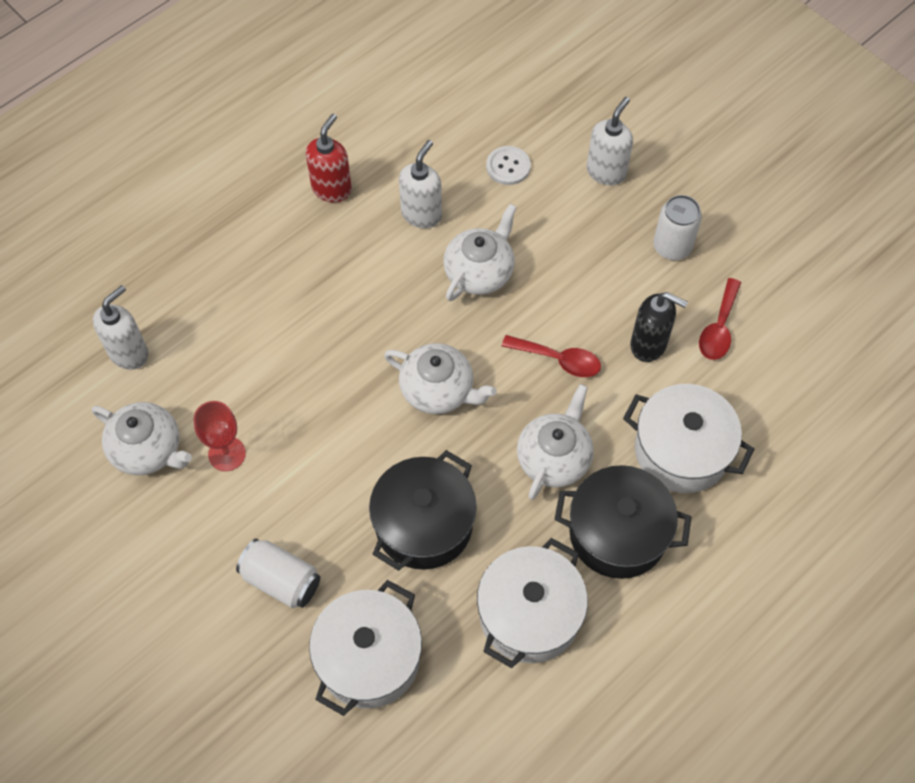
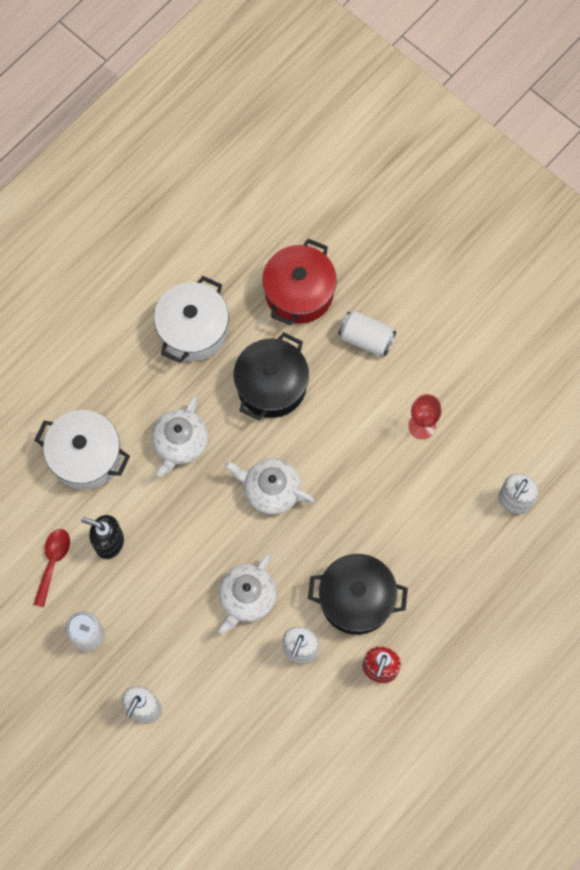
camera: 175 degrees right, 10 degrees up
(148, 449) = (480, 424): white teapot -> none
(369, 658) = (299, 292): white pot -> red pot
(508, 166) = (230, 706): white button -> none
(559, 360) = (179, 523): red spoon -> none
(617, 533) = (133, 390): black pot -> black pot (356, 599)

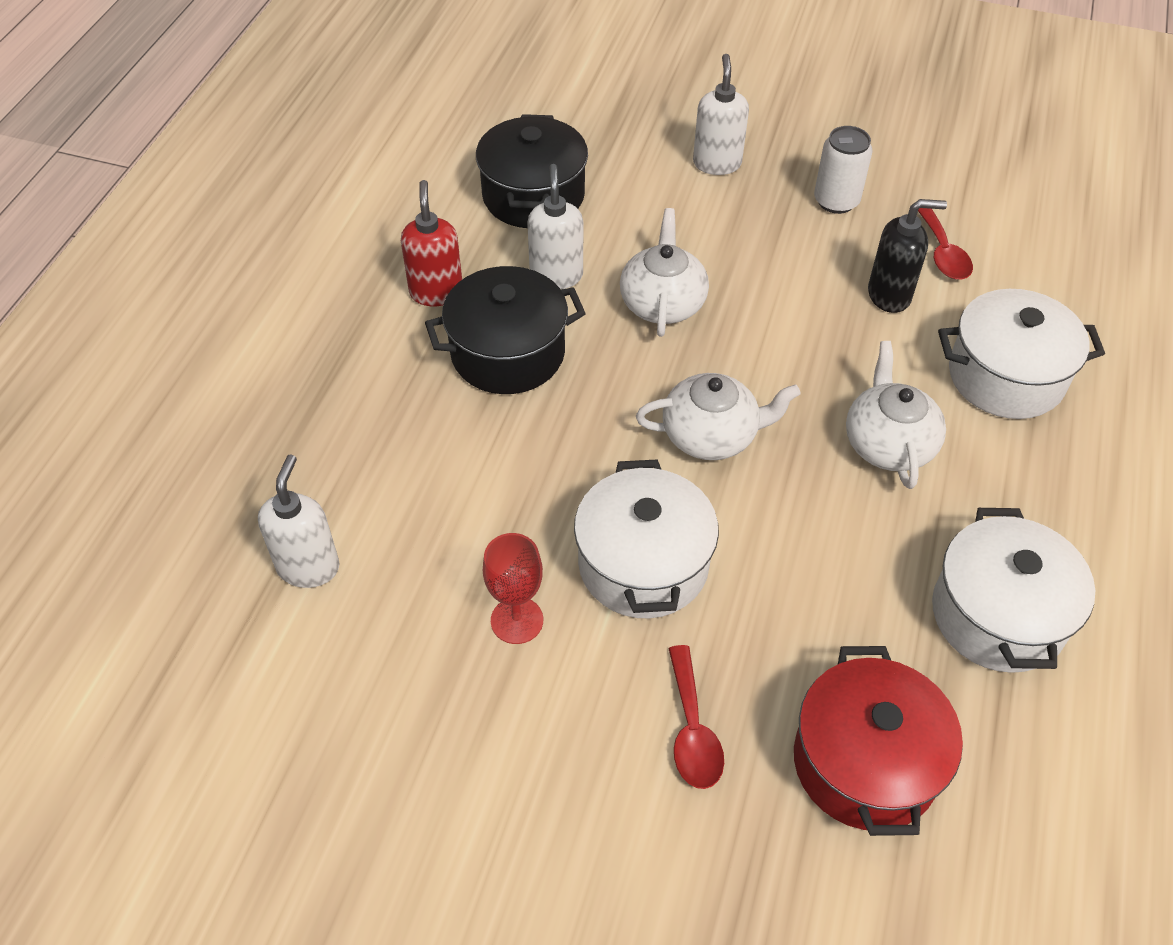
camera: 155 degrees right, 20 degrees down
(271, 385) = (807, 580): black pot -> black pot (533, 196)
(346, 429) = (643, 564): none -> white pot
(366, 338) = (692, 730): white can -> red spoon

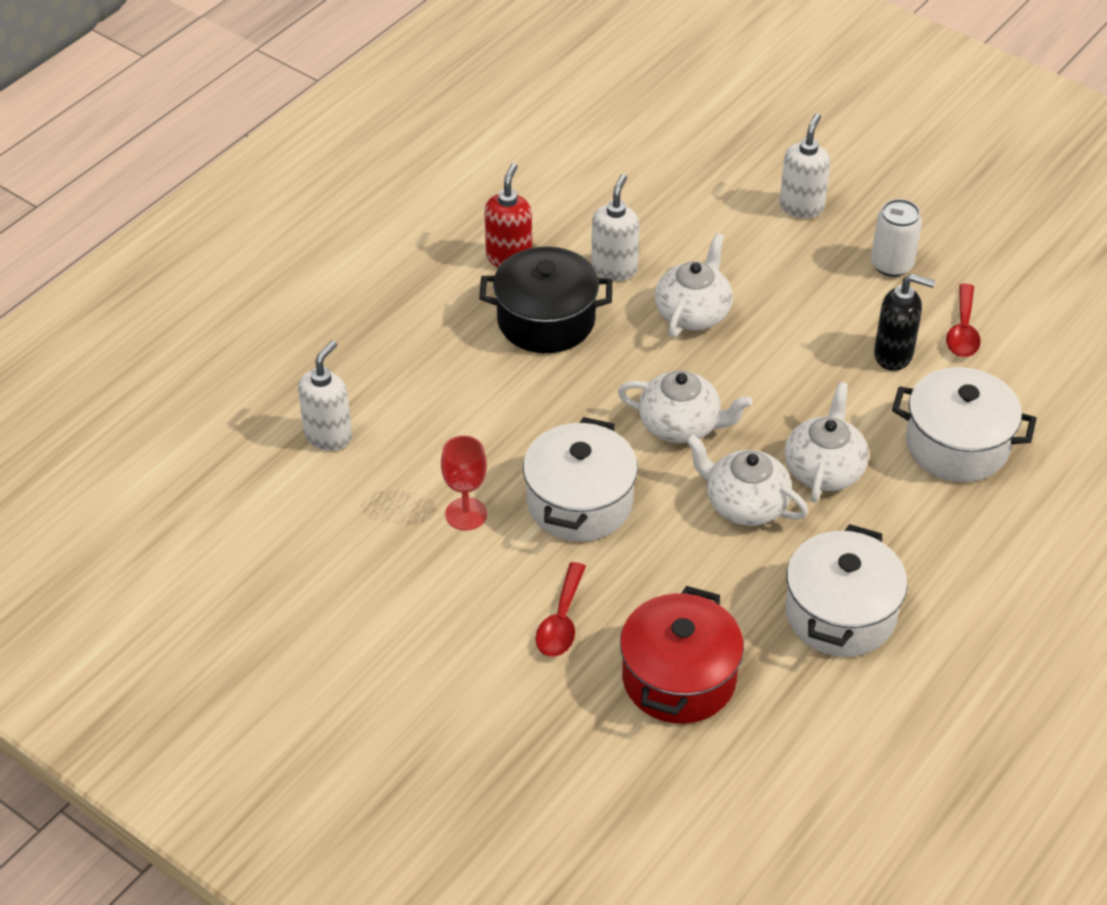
camera: 20 degrees right, 5 degrees down
(533, 196) = (626, 197): black pot -> none
(826, 510) = (744, 504): none -> white teapot

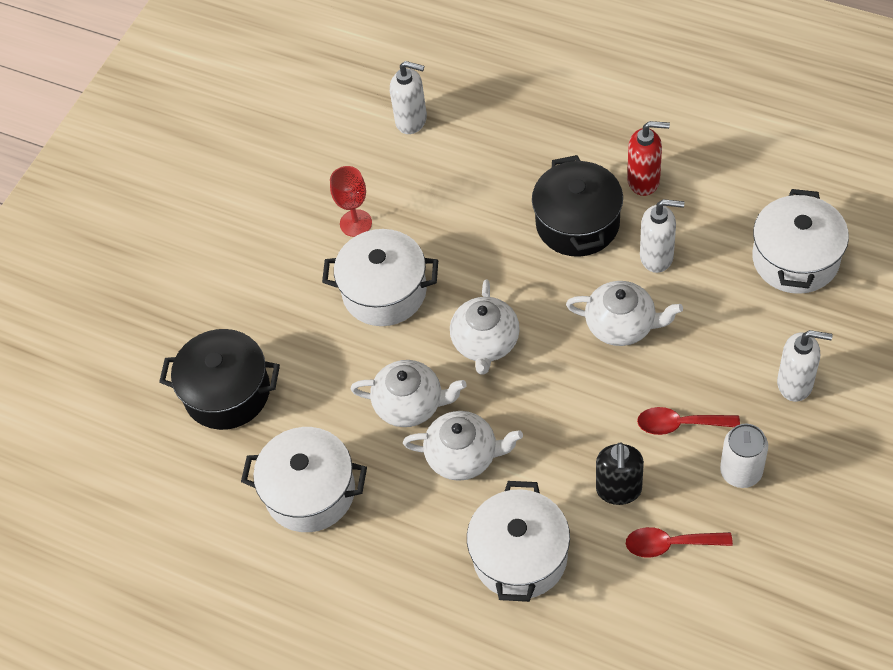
camera: 85 degrees right, 10 degrees up
(561, 621) = (266, 306): red spoon -> red spoon (679, 424)
(654, 173) = (795, 259): none -> white pot
(679, 678) = (227, 392): red pot -> black pot
(744, 504) = (410, 404): white teapot -> white teapot turned 75 degrees clockwise

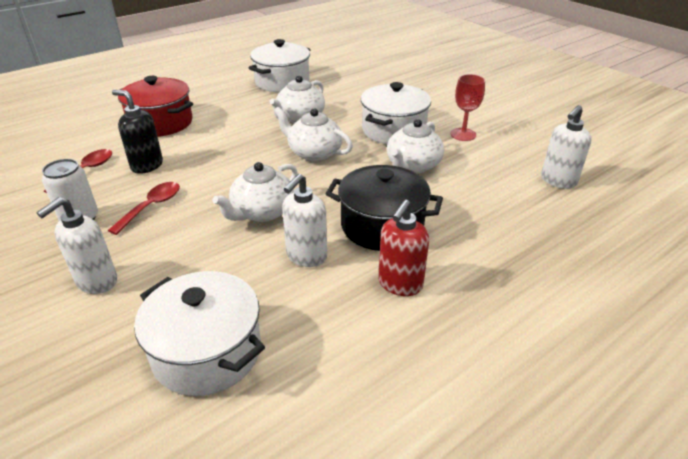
camera: 110 degrees right, 20 degrees down
(227, 392) = (369, 75): black pot -> none
(463, 456) = (244, 124): white teapot -> white teapot (413, 166)
(520, 556) = (161, 123): white pot -> red pot

